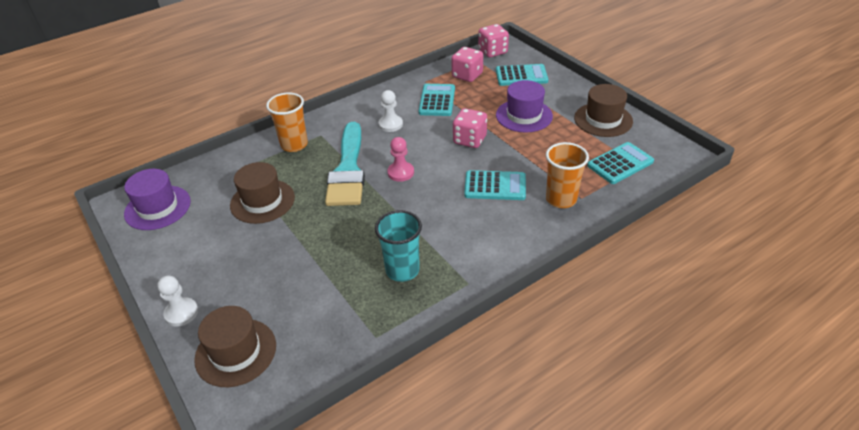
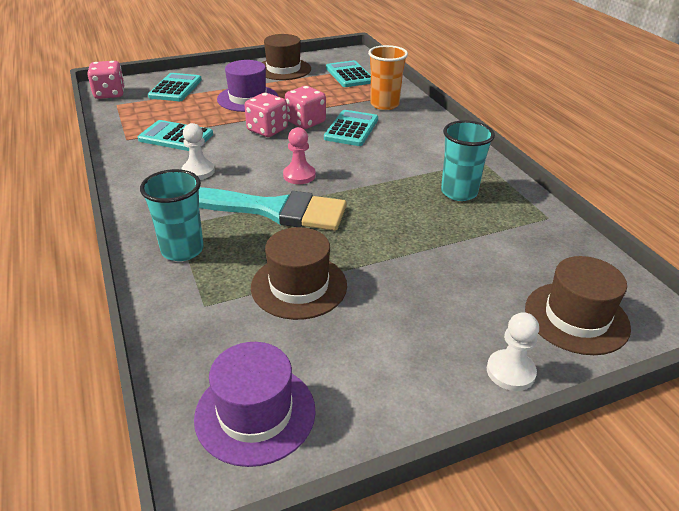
camera: 80 degrees left, 5 degrees down
(294, 145) = (182, 250): orange cup -> turquoise cup
(467, 75) = (142, 114): pink dice -> pink dice (305, 122)

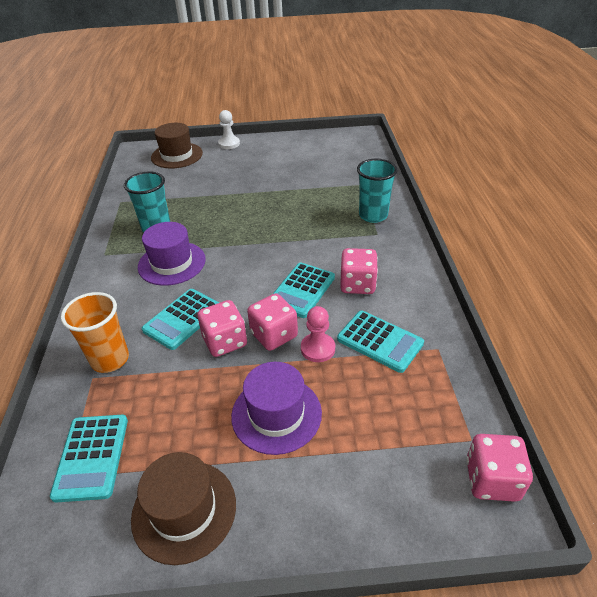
camera: 160 degrees left, 5 degrees up
(175, 88) = (383, 475): turquoise calculator -> turquoise calculator (302, 290)
(198, 171) = (357, 284): white pawn -> pink dice
(255, 413) = (343, 146): purple hat -> purple hat (172, 263)
(271, 210) = (304, 235): turquoise brush -> none
(299, 175) = (269, 264): pink pawn -> pink pawn (318, 348)
(299, 286) = (305, 186): brown hat -> none

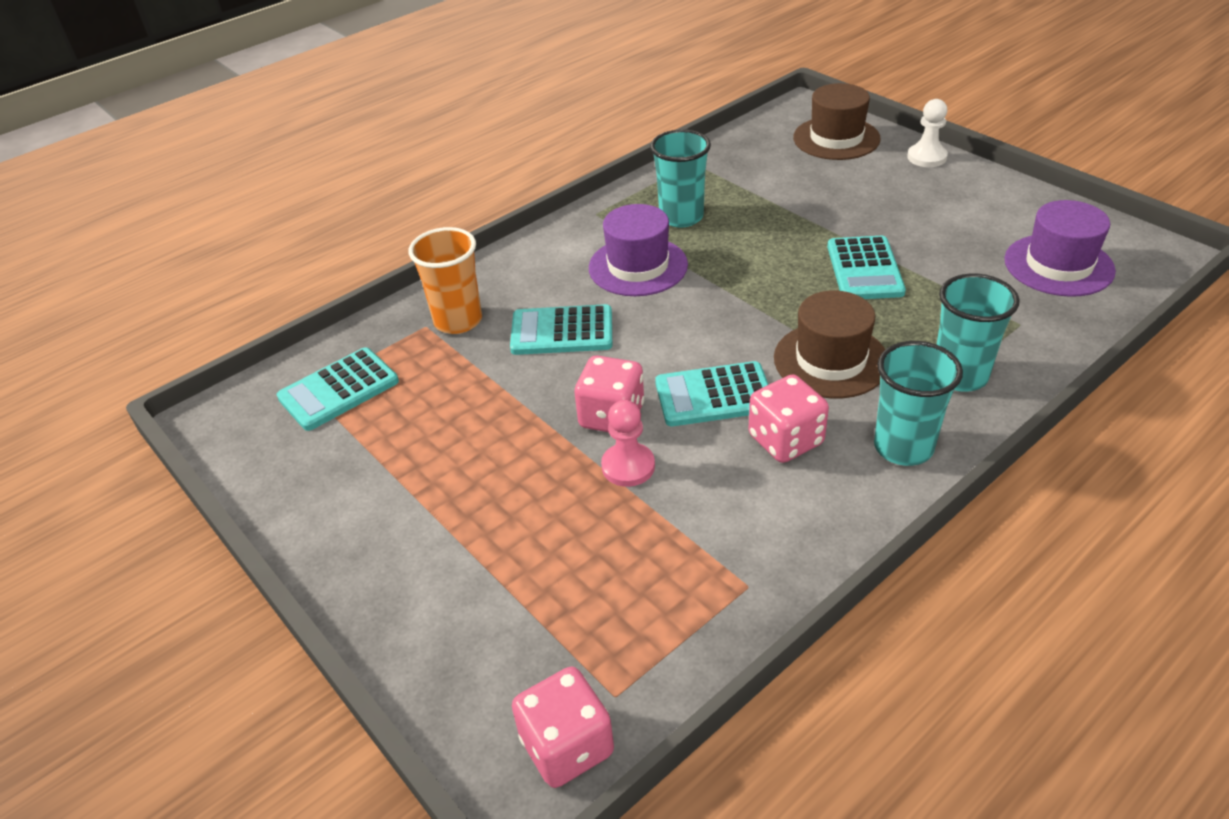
camera: 55 degrees right, 0 degrees up
(184, 510) = (329, 490): brown hat -> brown hat (830, 360)
(225, 341) = (562, 384): pink dice -> none
(276, 414) = (497, 488): purple hat -> purple hat (1058, 265)
(380, 341) = (700, 518): turquoise calculator -> turquoise calculator (864, 269)
(398, 254) = (903, 447): none -> turquoise cup

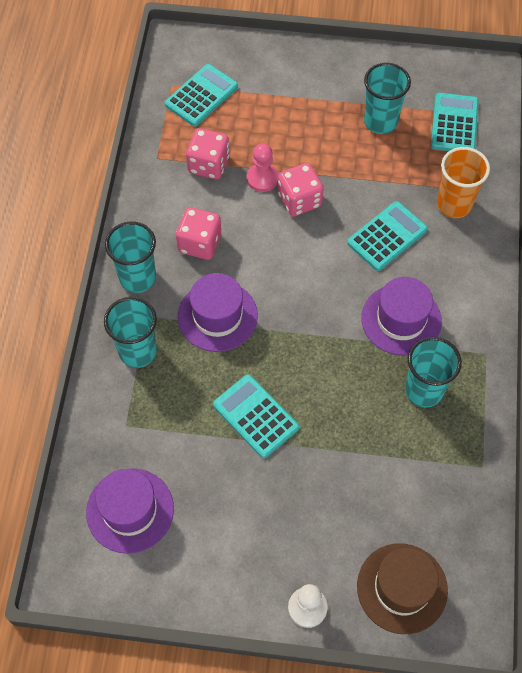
camera: 135 degrees right, 20 degrees up
(408, 442) = (380, 122): none -> turquoise cup
(567, 746) = (173, 60): pink dice -> pink dice (208, 165)
(714, 395) = (260, 248): turquoise calculator -> turquoise calculator (201, 96)
(830, 360) = (217, 316): brown hat -> purple hat

